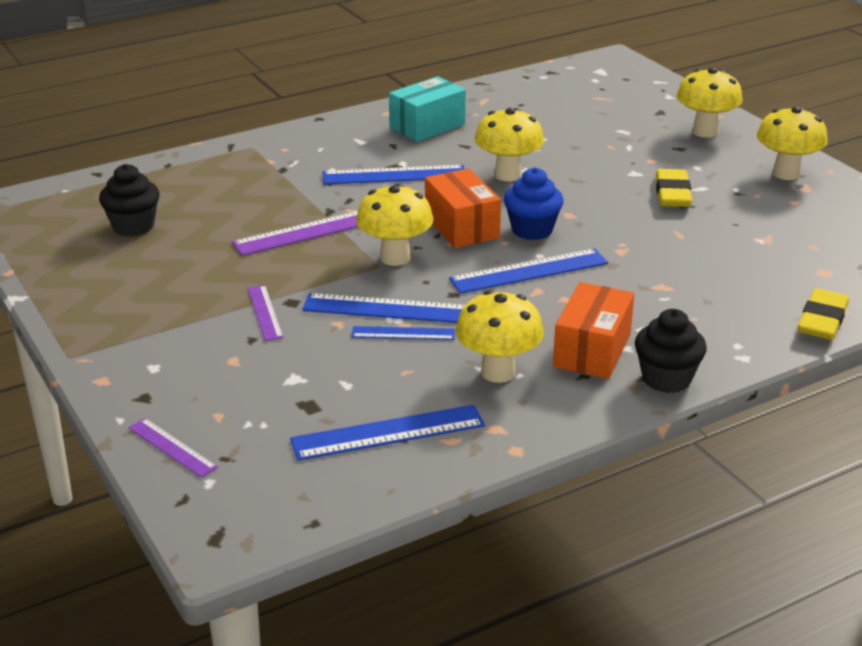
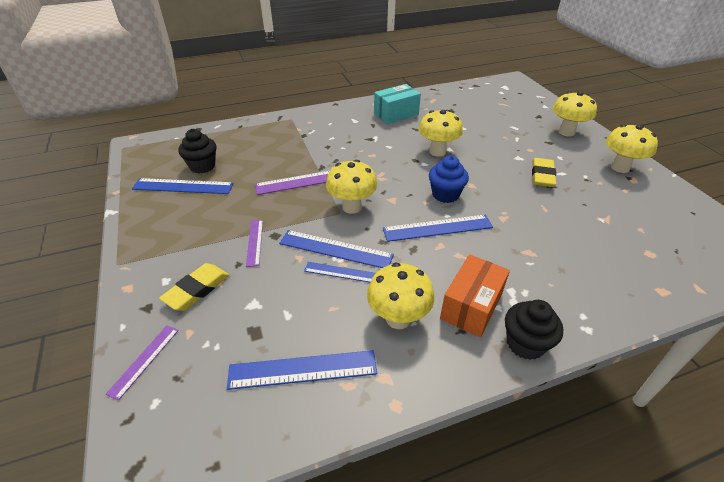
camera: 10 degrees right, 10 degrees up
(172, 447) = (144, 360): purple ruler -> purple ruler turned 60 degrees clockwise
(394, 175) = (368, 145): blue ruler -> blue ruler (183, 186)
(461, 226) = (400, 187): orange box -> none
(822, 320) = (650, 299): yellow eraser -> yellow eraser (197, 290)

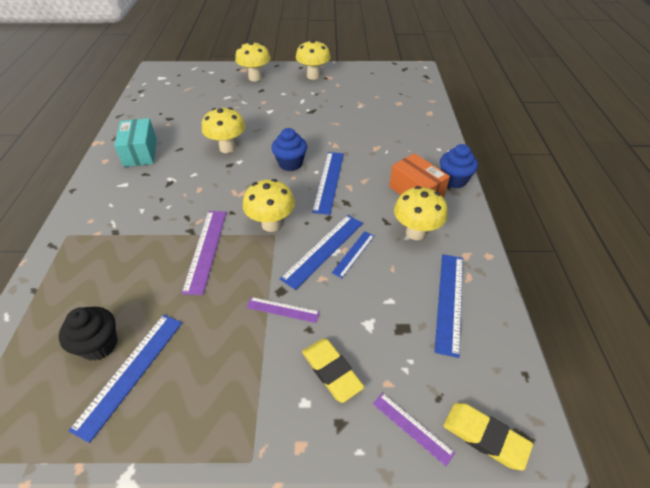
camera: 70 degrees left, 5 degrees up
(525, 343) = (453, 180): black cupcake -> blue cupcake
(542, 175) = (299, 109): yellow eraser -> yellow eraser (485, 437)

